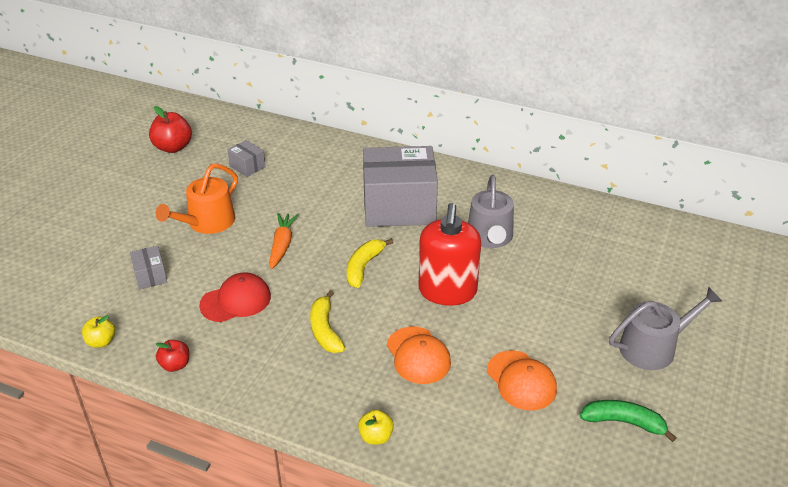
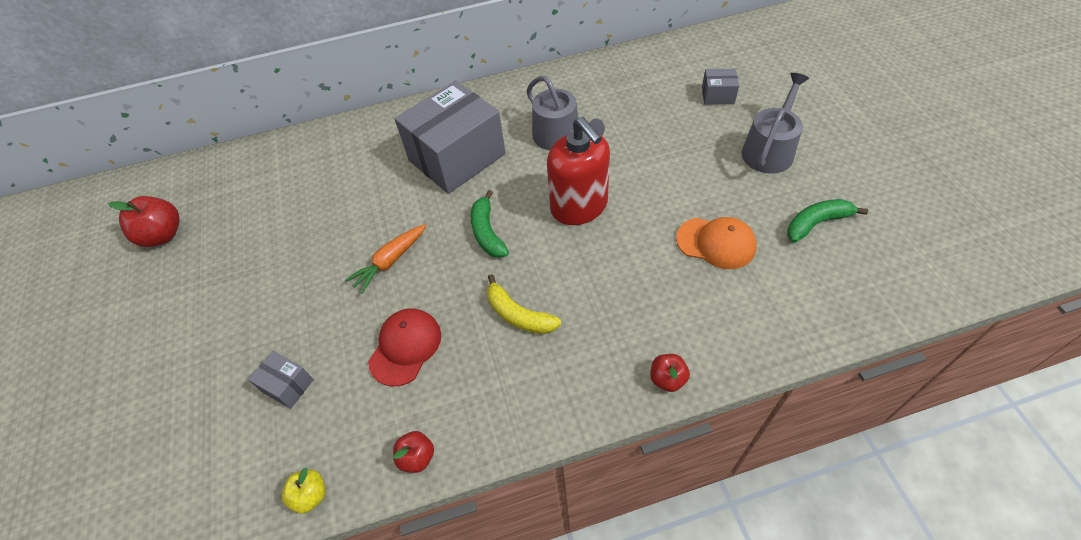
camera: 35 degrees left, 15 degrees up
(207, 222) = (288, 289): orange watering can -> none
(247, 166) = (268, 207): grey box -> grey box (717, 95)
(282, 245) = (390, 262): orange carrot -> orange carrot turned 105 degrees counterclockwise
(363, 267) = (487, 232): yellow banana -> green banana
(376, 437) = (667, 379): yellow apple -> red apple
(418, 355) = (619, 280): orange cap -> none

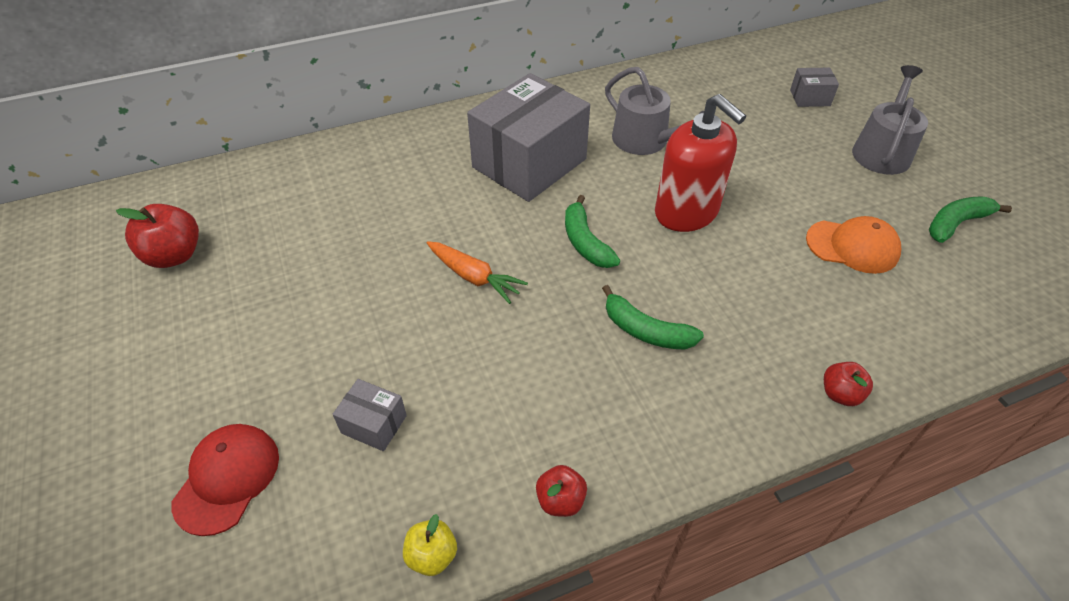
camera: 10 degrees left, 5 degrees down
(390, 262) = (474, 277): orange carrot -> orange carrot turned 90 degrees counterclockwise
(405, 347) = (515, 373): red cap -> red cap (227, 479)
(518, 315) = (646, 331): yellow banana -> green banana

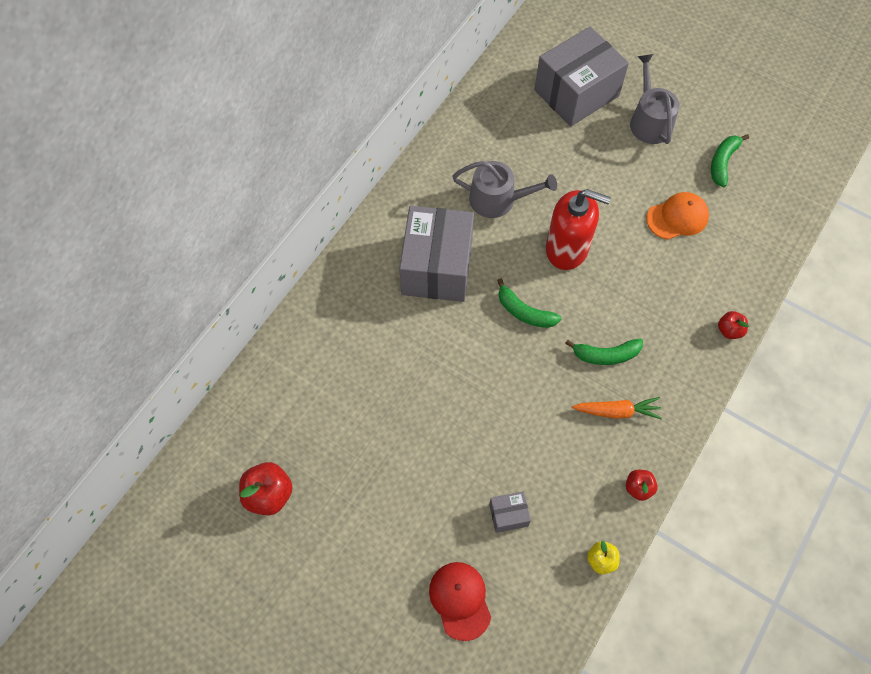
camera: 35 degrees left, 15 degrees up
(474, 277) = (479, 382): orange carrot -> orange carrot (617, 411)
(810, 98) = (576, 93): grey box -> grey box, size x2.39

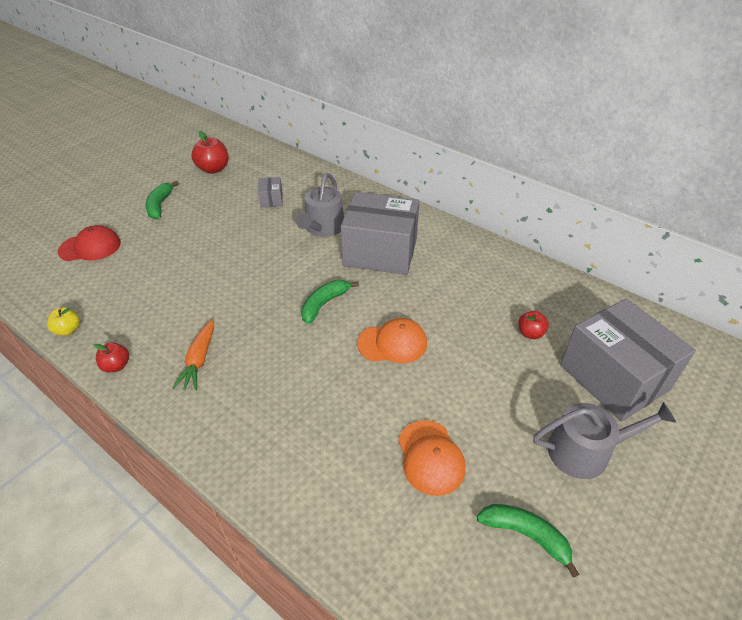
camera: 95 degrees right, 20 degrees down
(498, 200) = (454, 297): grey watering can -> grey watering can (322, 228)
(508, 515) = (139, 277): grey box -> grey box (271, 200)
(567, 248) = (392, 343): red soap dispenser -> orange cap
(606, 355) = (262, 360): green banana -> green banana (160, 205)
(729, 330) = (260, 486): red apple -> red apple (530, 333)

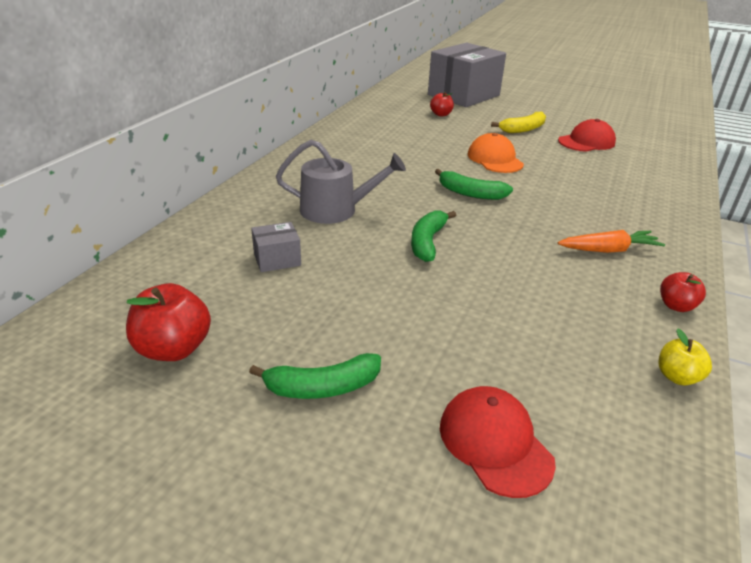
camera: 105 degrees left, 10 degrees down
(380, 252) = (369, 173): grey box -> none
(430, 457) = (586, 142): orange cap -> red cap
(479, 401) = (523, 129): none -> yellow banana
(525, 535) = (605, 118): green banana -> green banana (427, 242)
(586, 451) = (531, 104): grey watering can -> none

